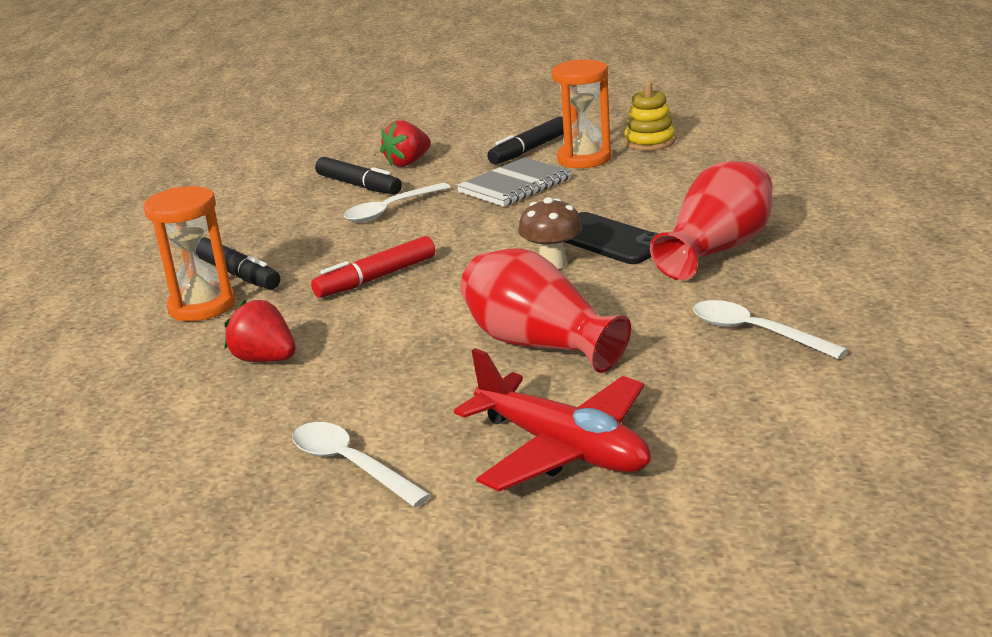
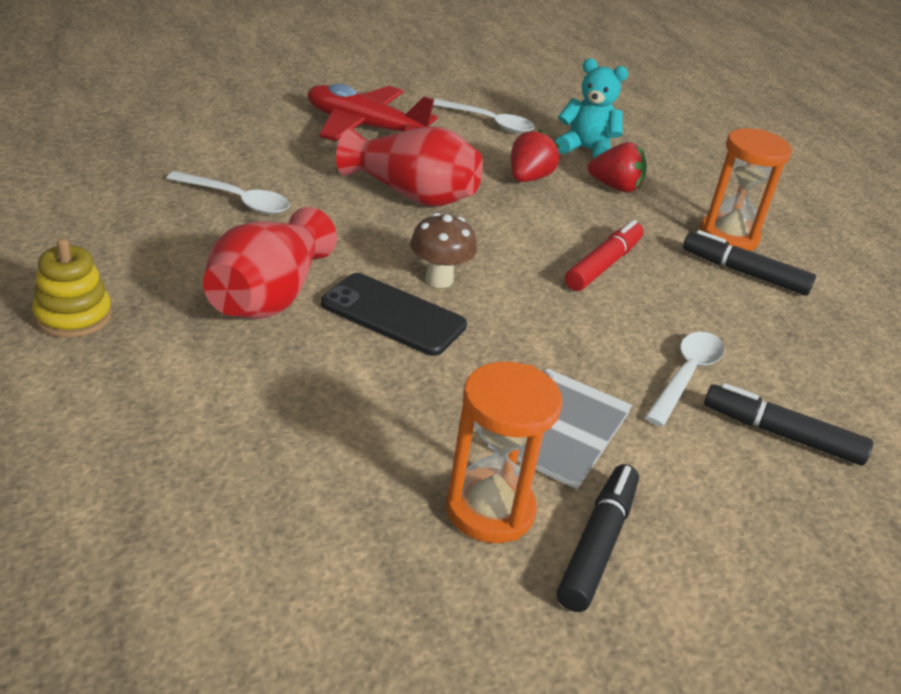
camera: 155 degrees right, 10 degrees up
(241, 416) = (586, 150): none -> turquoise teddy bear
(407, 163) = (769, 501): red strawberry -> red strawberry (528, 178)
(649, 142) = (393, 574): yellow stacking toy -> yellow stacking toy (73, 316)

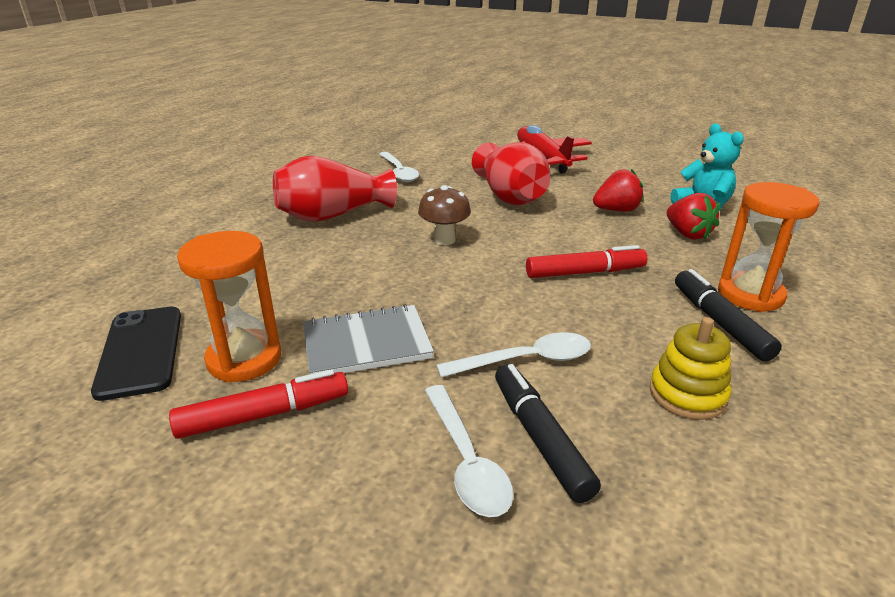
camera: 50 degrees right, 5 degrees down
(73, 316) = (235, 194): yellow stacking toy -> yellow stacking toy (687, 394)
(393, 315) = (382, 246): black phone -> black phone (140, 351)
(488, 122) = (642, 175): white spoon -> white spoon (466, 460)
(597, 545) = (264, 415): black marker -> red marker

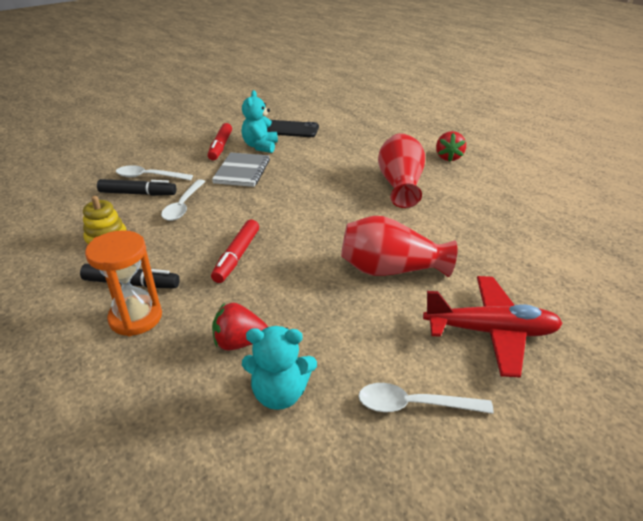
camera: 115 degrees right, 5 degrees up
(244, 359) = (260, 146): orange hourglass -> turquoise teddy bear
(398, 172) = (480, 227): white spoon -> white spoon (414, 405)
(444, 240) = (330, 216): brown mushroom -> none
(616, 210) = (318, 322): red strawberry -> red strawberry (448, 157)

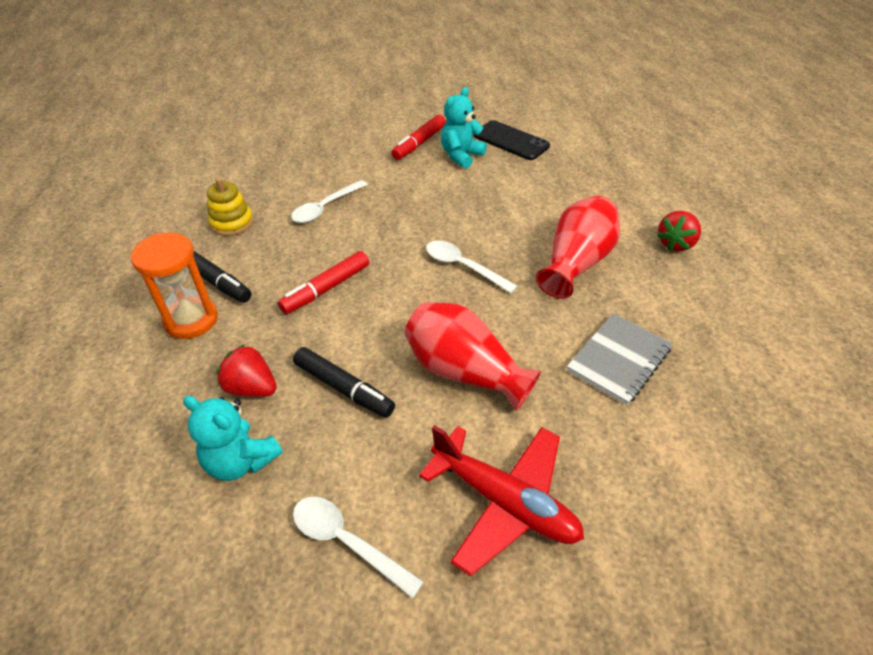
camera: 30 degrees right, 10 degrees up
(138, 194) = (297, 178): black marker -> black marker (343, 388)
(149, 176) = (322, 160): white spoon -> white spoon (463, 266)
(242, 171) = (415, 183): grey notebook -> grey notebook (619, 360)

